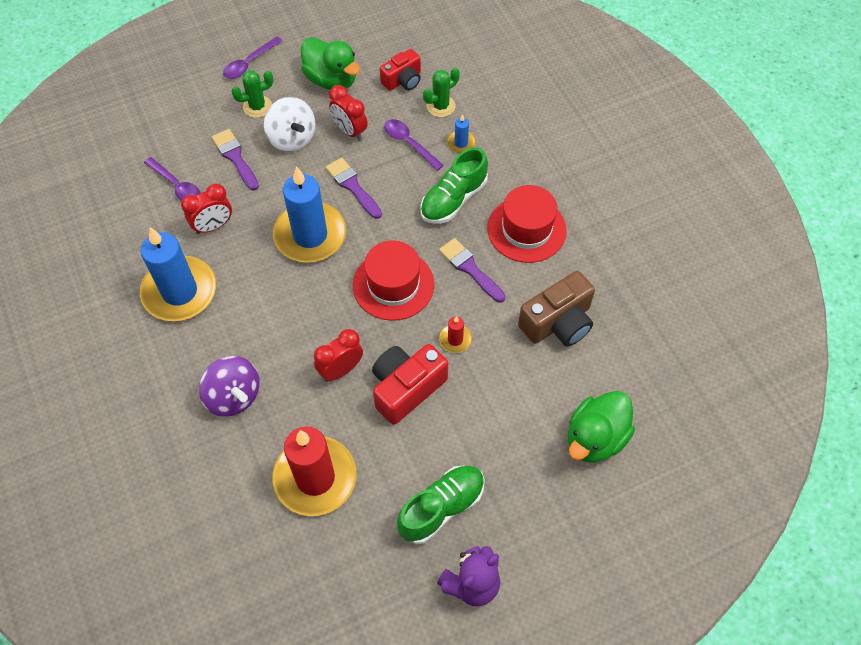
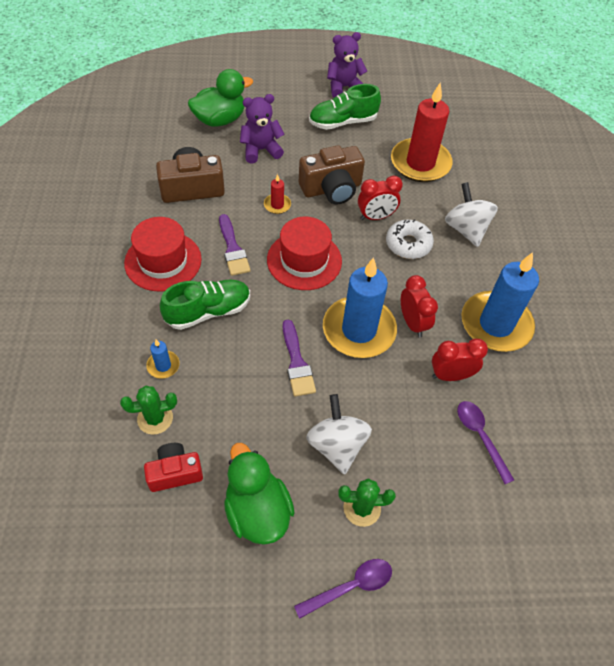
camera: 160 degrees left, 5 degrees down
(233, 396) = (466, 229): purple spinning top -> white spinning top
(235, 157) = (407, 447): purple brush -> none
(293, 348) = (408, 244): none -> white donut
(350, 131) = (269, 428): red clock -> red clock (412, 323)
(406, 388) = (332, 189): red camera -> brown camera
(409, 143) = (215, 387): purple spoon -> none
(517, 410) = (261, 150): none -> purple teddy bear

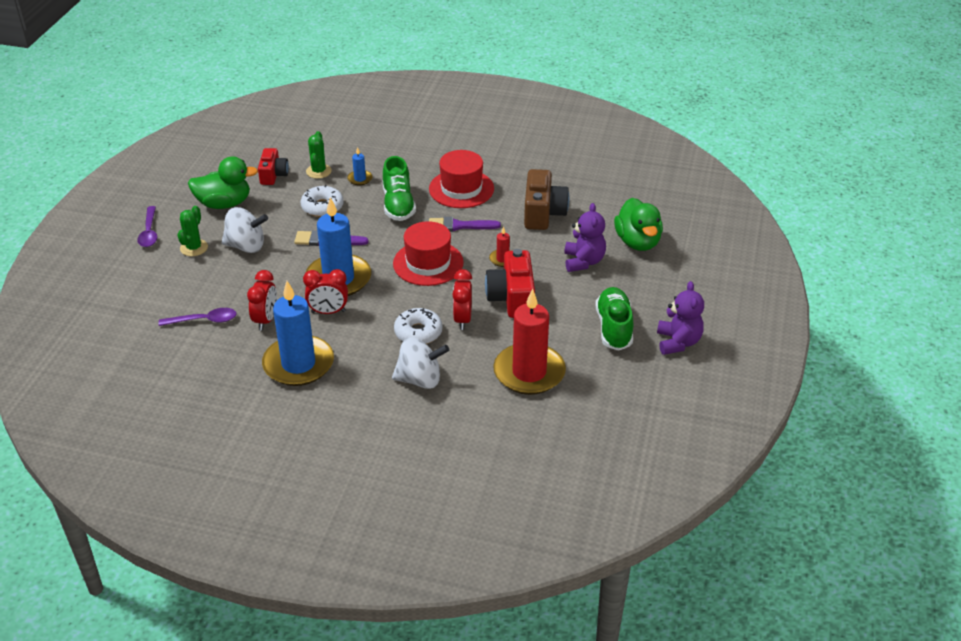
camera: 110 degrees right, 15 degrees down
(233, 388) = (322, 207): none -> white donut
(332, 189) = (512, 298): brown camera -> red camera

